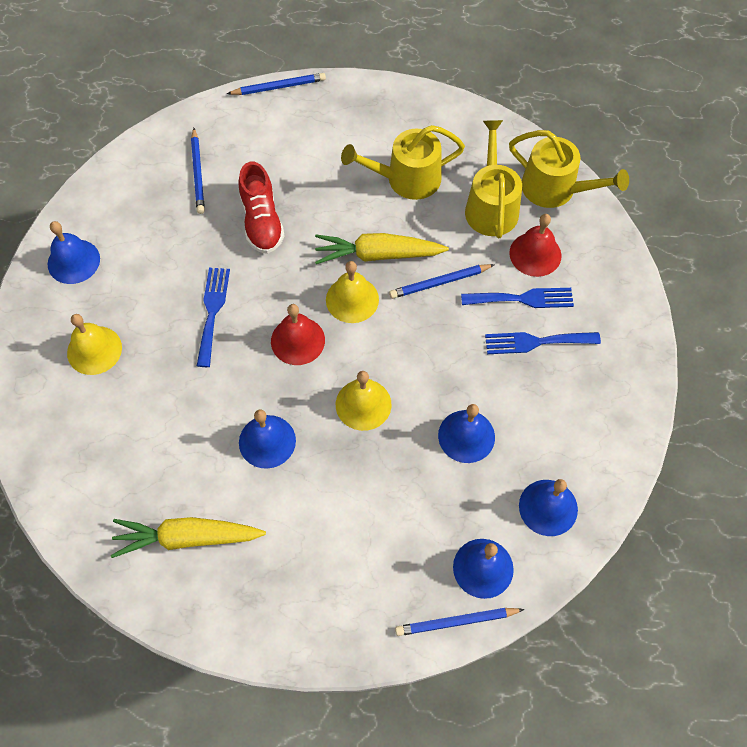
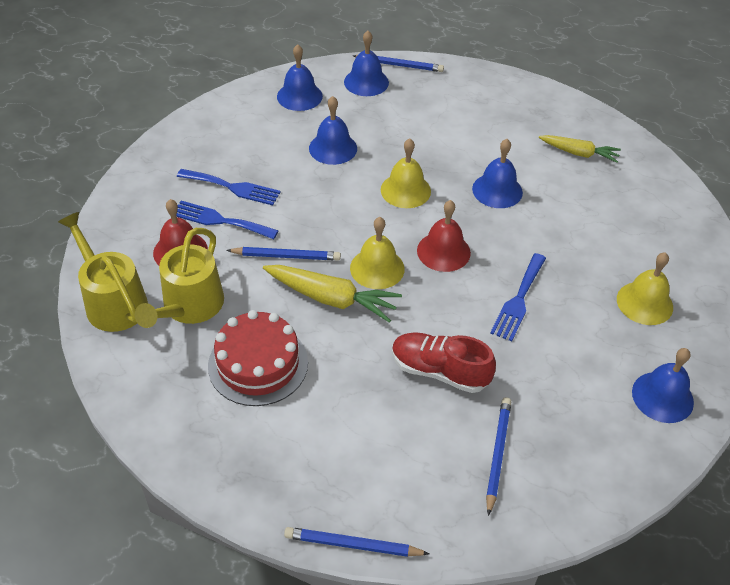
camera: 160 degrees left, 15 degrees down
(187, 538) = (579, 153): yellow carrot -> yellow carrot, size x0.66
(261, 221) = (439, 371): red shoe -> red shoe turned 75 degrees counterclockwise
(407, 179) = (258, 364): yellow watering can -> red cake

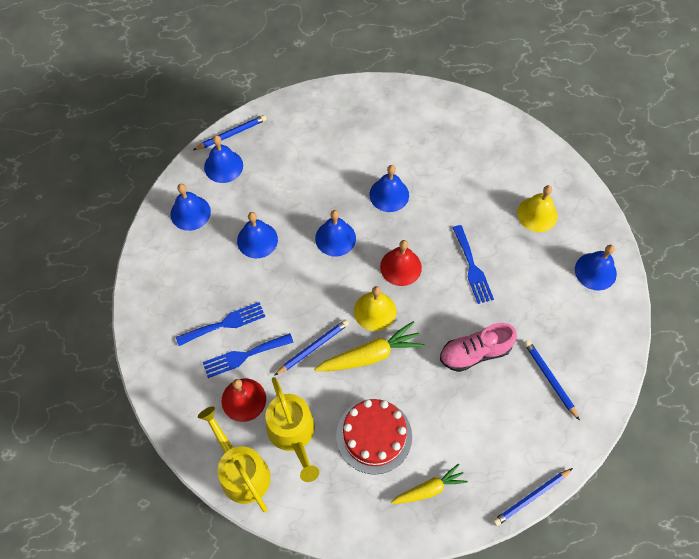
camera: 40 degrees left, 15 degrees up
(112, 301) = (241, 472): yellow watering can -> yellow watering can turned 45 degrees clockwise
(405, 190) = (335, 238): yellow bell -> blue bell
(439, 371) = (475, 353): red shoe -> pink shoe
(579, 153) = (410, 127): yellow carrot -> yellow carrot (429, 489)

